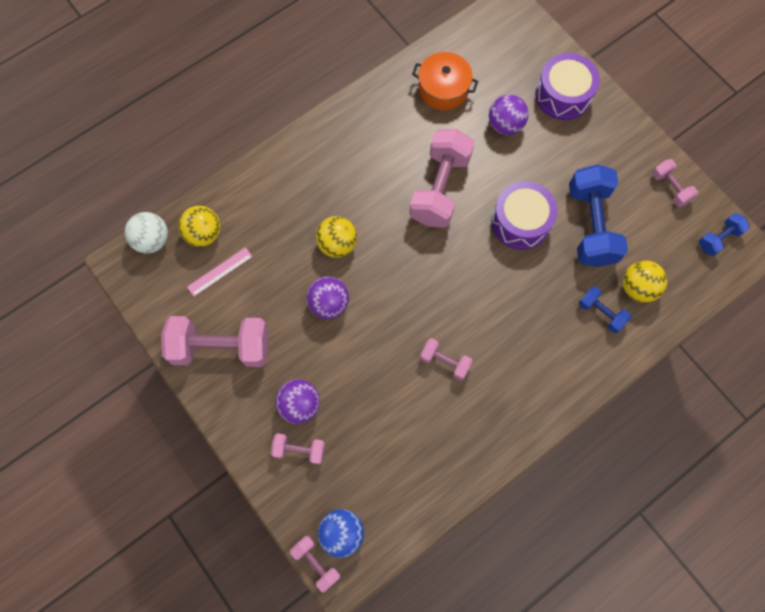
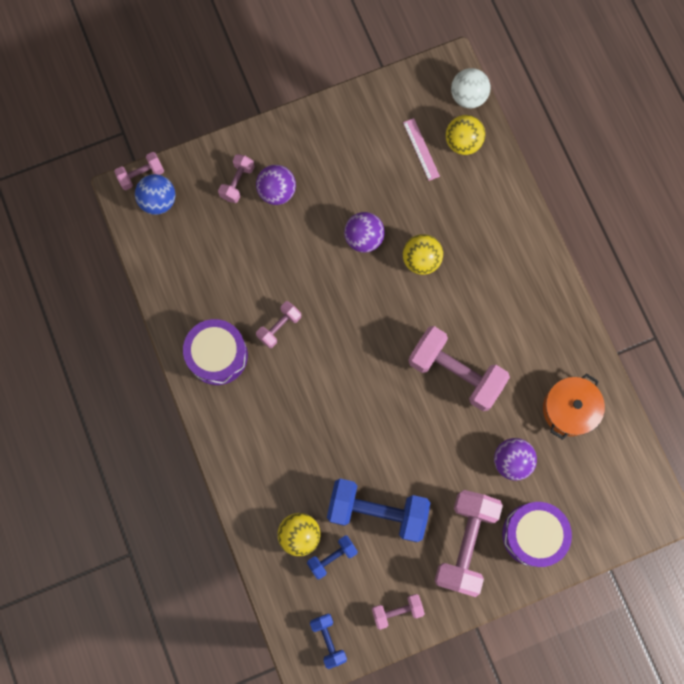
camera: 105 degrees right, 5 degrees up
(221, 347) = (348, 137): pink dumbbell -> pink dumbbell (465, 543)
(520, 222) = (399, 441): purple drum -> purple drum (217, 355)
(601, 313) = (284, 489): blue dumbbell -> blue dumbbell (332, 557)

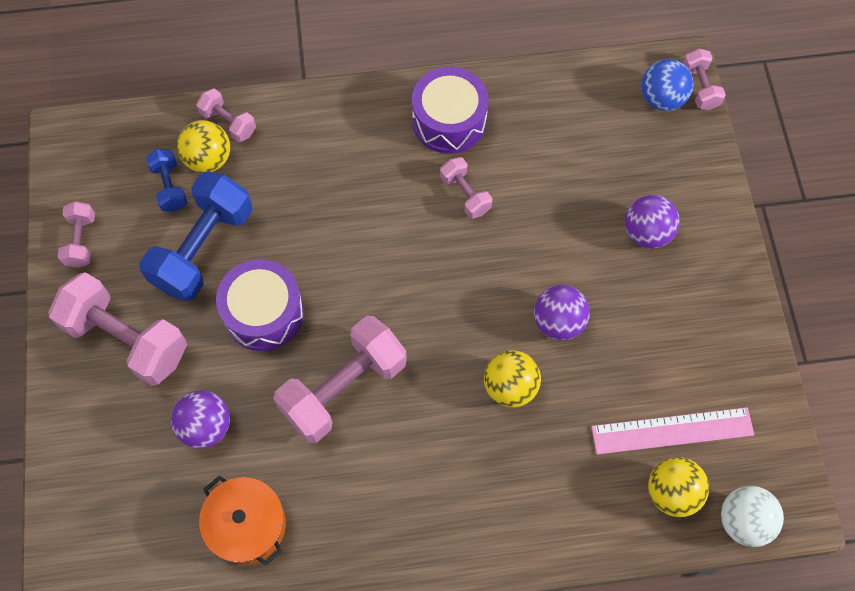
camera: 105 degrees right, 10 degrees down
(237, 182) = (668, 190): pink dumbbell -> pink dumbbell (228, 123)
(328, 639) = (81, 161): blue dumbbell -> none
(421, 149) = (672, 431): pink ruler -> pink ruler, size x1.64
(533, 534) = (104, 425): purple drum -> purple drum (264, 313)

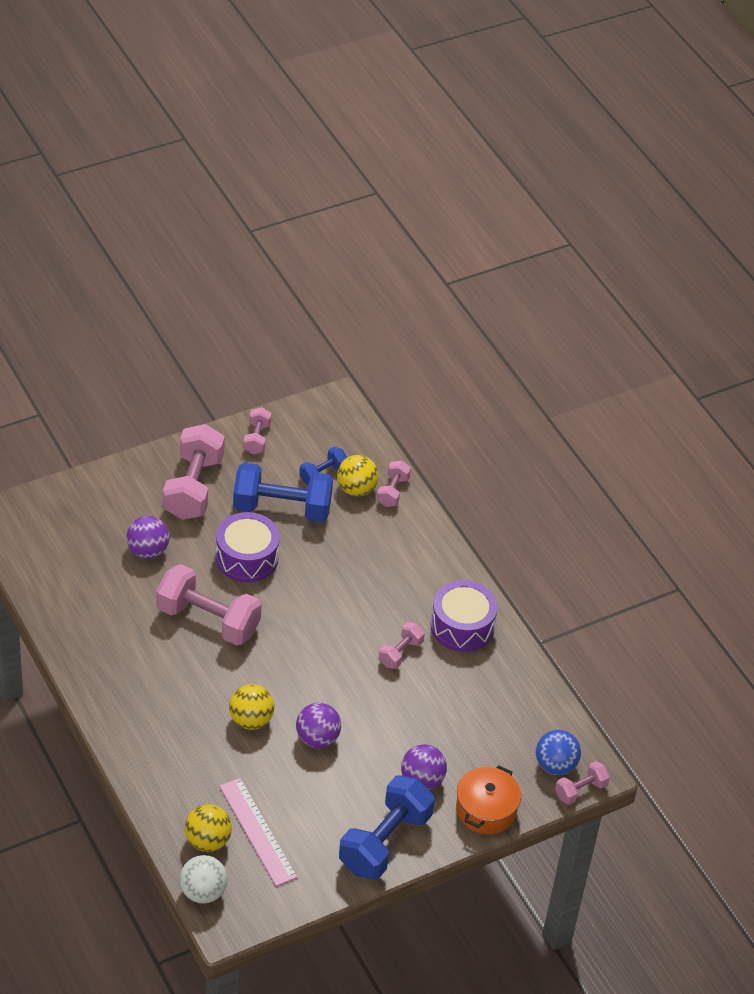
camera: 65 degrees right, 20 degrees down
(81, 241) = (257, 438): pink dumbbell -> pink dumbbell turned 60 degrees counterclockwise
(247, 525) = (86, 594): orange pot -> orange pot (486, 809)
(720, 298) = (385, 842): none -> blue dumbbell

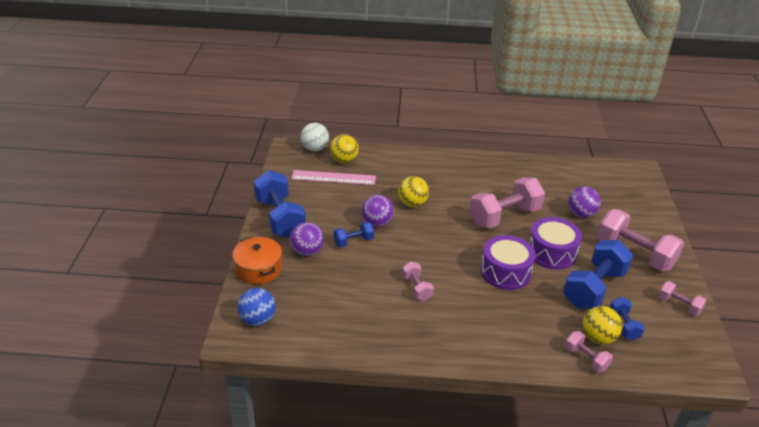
camera: 125 degrees right, 10 degrees down
(369, 745) = (353, 241): none -> blue dumbbell
(462, 626) = (418, 332): purple drum -> purple drum (505, 272)
(580, 790) = (226, 322): pink dumbbell -> none

